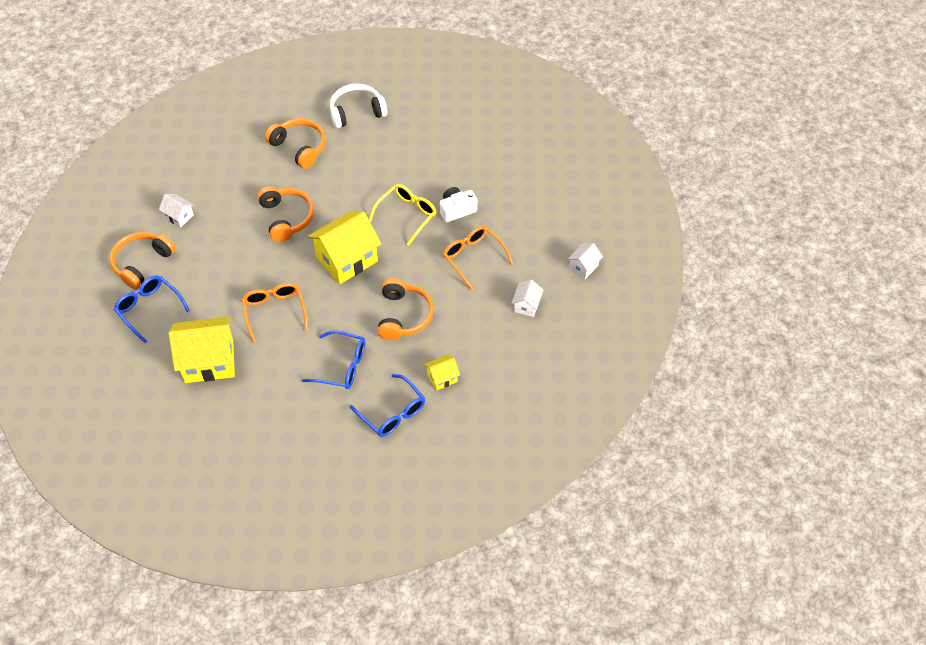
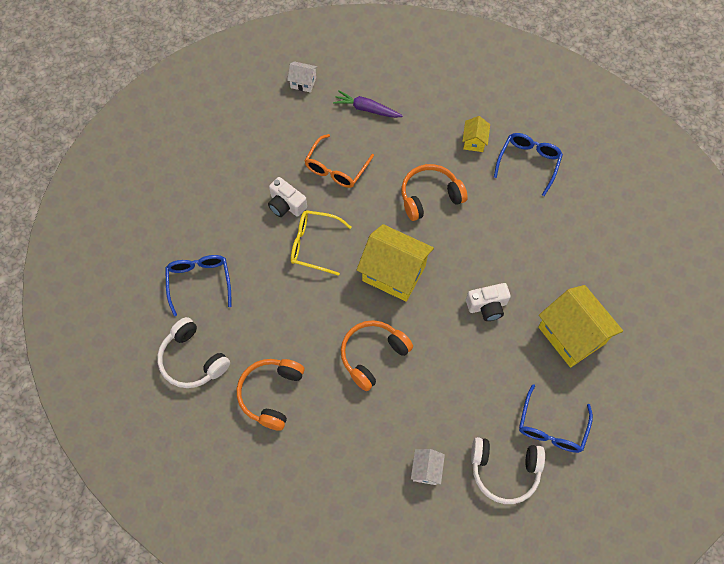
camera: 115 degrees left, 10 degrees up
(142, 263) = (504, 471): orange headphones -> white headphones
(275, 312) = (487, 306): orange glasses -> white camera
(341, 366) = (509, 222): blue glasses -> blue glasses (199, 282)
(442, 378) = (474, 141): yellow house -> yellow house turned 60 degrees clockwise
(526, 305) = (366, 109): white house -> purple carrot

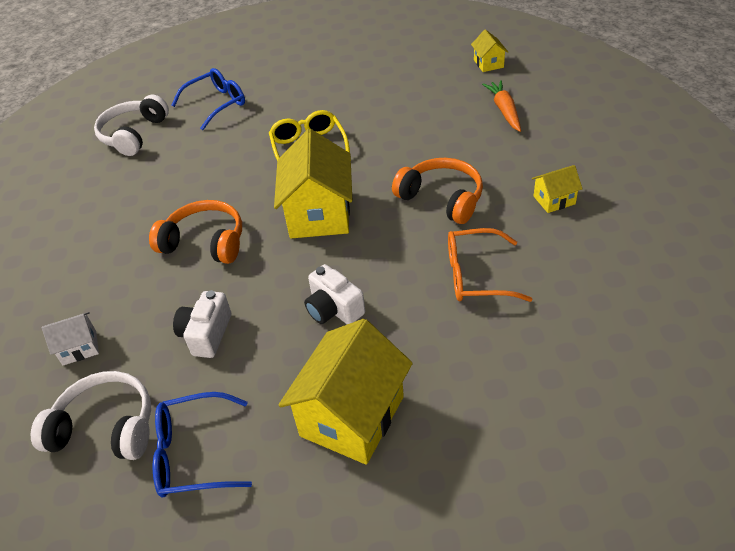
camera: 65 degrees right, 20 degrees down
(271, 394) = (121, 193): orange headphones -> none
(286, 205) = (340, 113): white camera -> white camera (206, 334)
(303, 82) = (488, 63): white house -> yellow house
(336, 168) = (412, 123): orange glasses -> orange glasses (476, 275)
(366, 109) = (504, 110): purple carrot -> orange carrot
(504, 471) = (106, 427): white headphones -> white headphones turned 120 degrees clockwise
(528, 163) = (576, 258): blue glasses -> none

